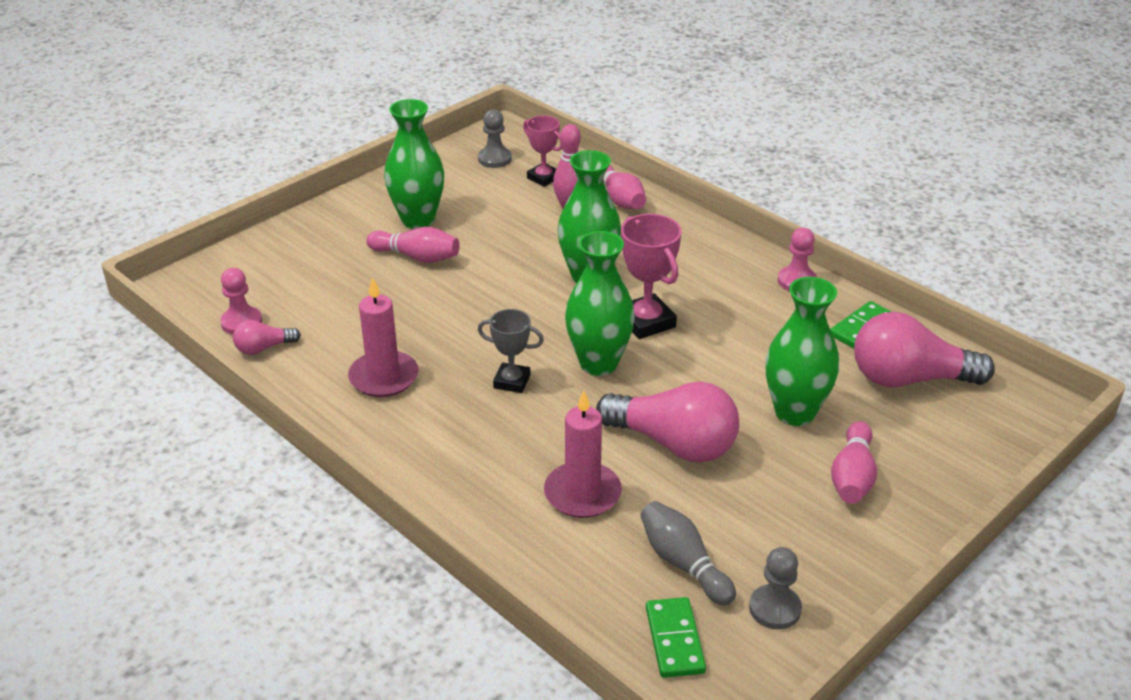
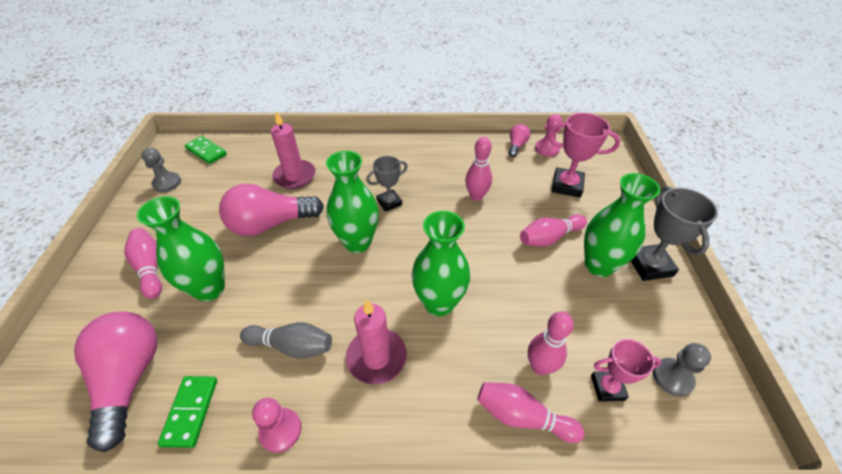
camera: 135 degrees right, 10 degrees up
(381, 197) = (649, 265): none -> grey trophy
(384, 377) = (448, 167): pink candle -> pink candle (376, 357)
(413, 328) = (476, 196): none -> pink bowling pin
(646, 322) = (361, 292): pink trophy -> pink trophy (567, 186)
(683, 564) = (222, 176): grey bowling pin -> grey bowling pin (292, 346)
(909, 379) = (130, 379): pink light bulb -> pink light bulb turned 60 degrees counterclockwise

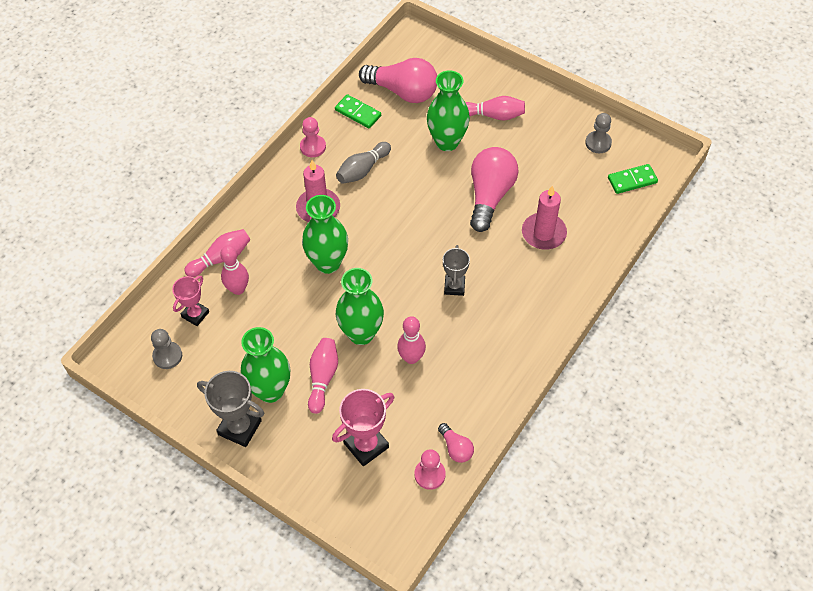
camera: 125 degrees right, 10 degrees up
(357, 242) = (424, 242): green vase -> green vase (361, 333)

